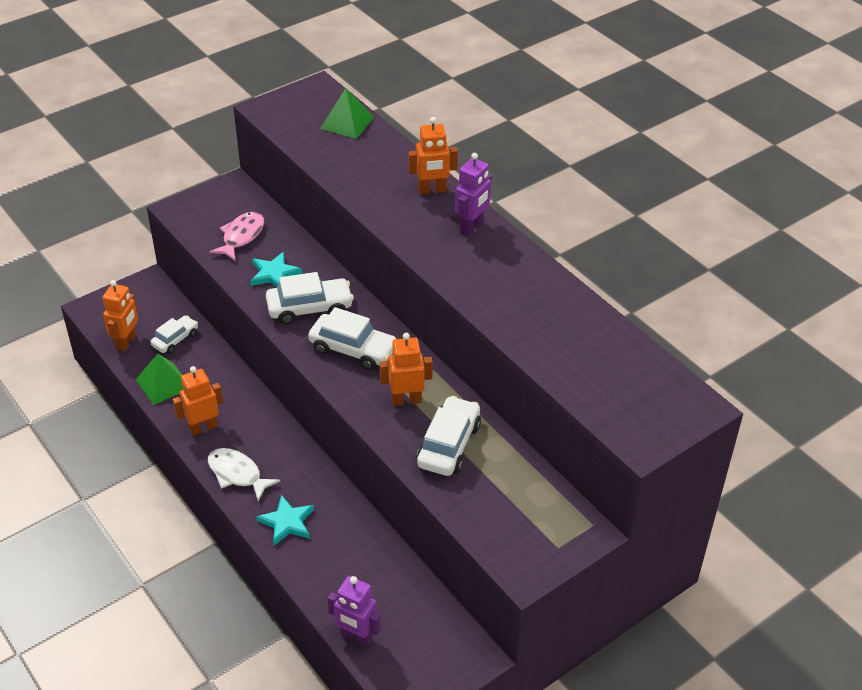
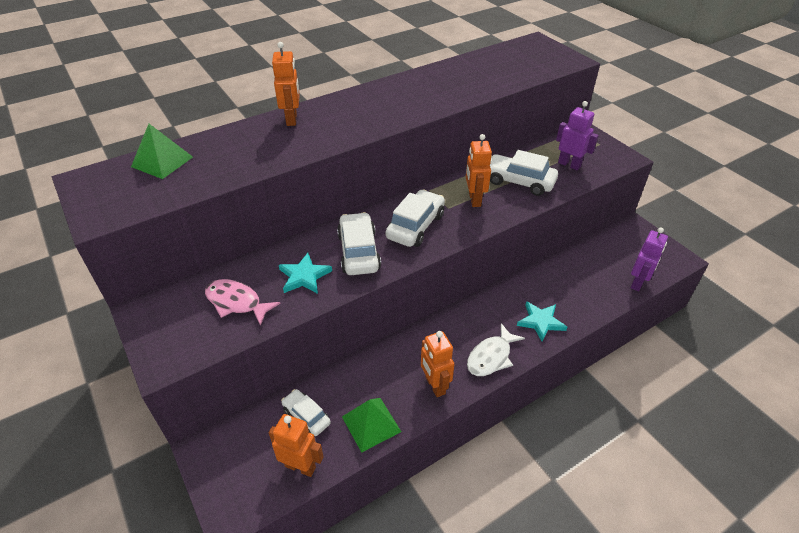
camera: 85 degrees left, 0 degrees up
(472, 226) = (346, 104): purple robot -> purple robot (569, 164)

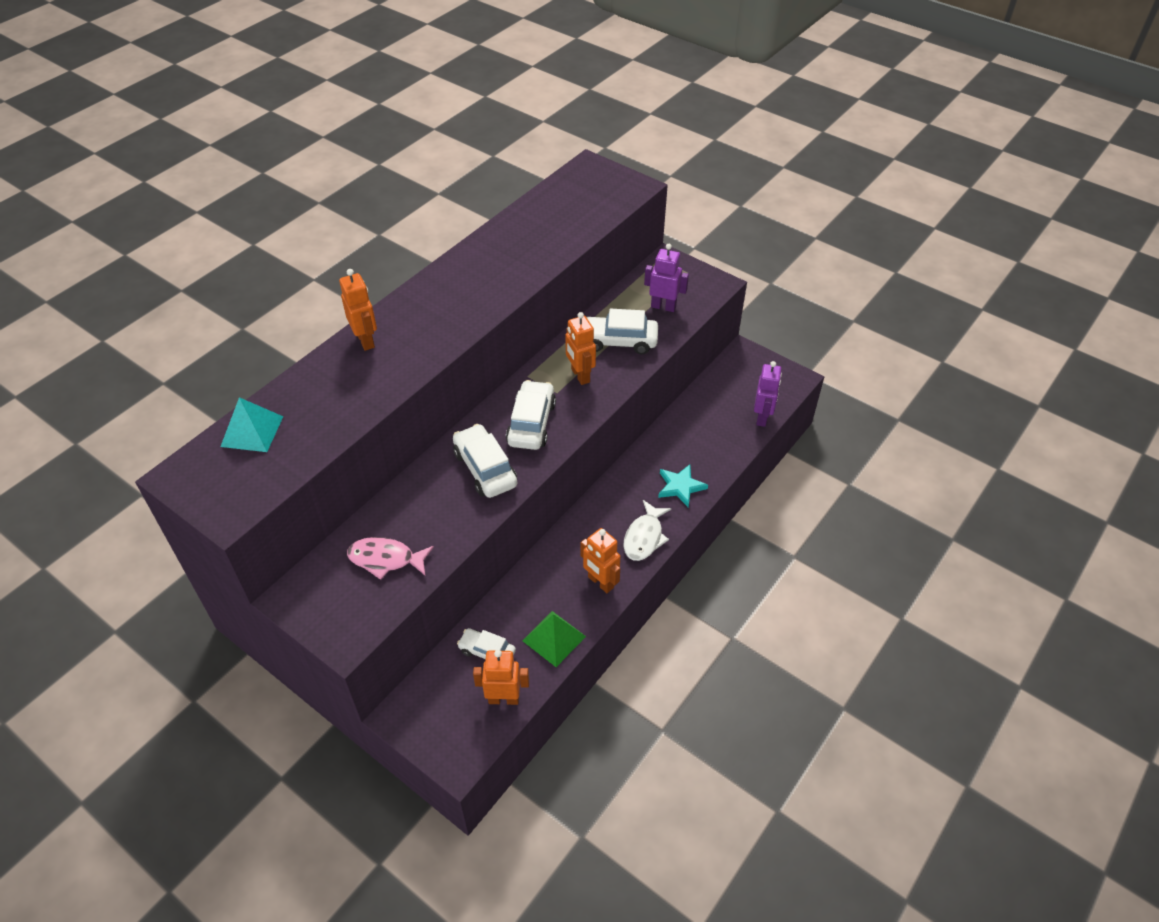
camera: 20 degrees left, 5 degrees up
(162, 161) = (252, 431): green pyramid -> turquoise pyramid
(304, 276) = (441, 511): turquoise star -> none

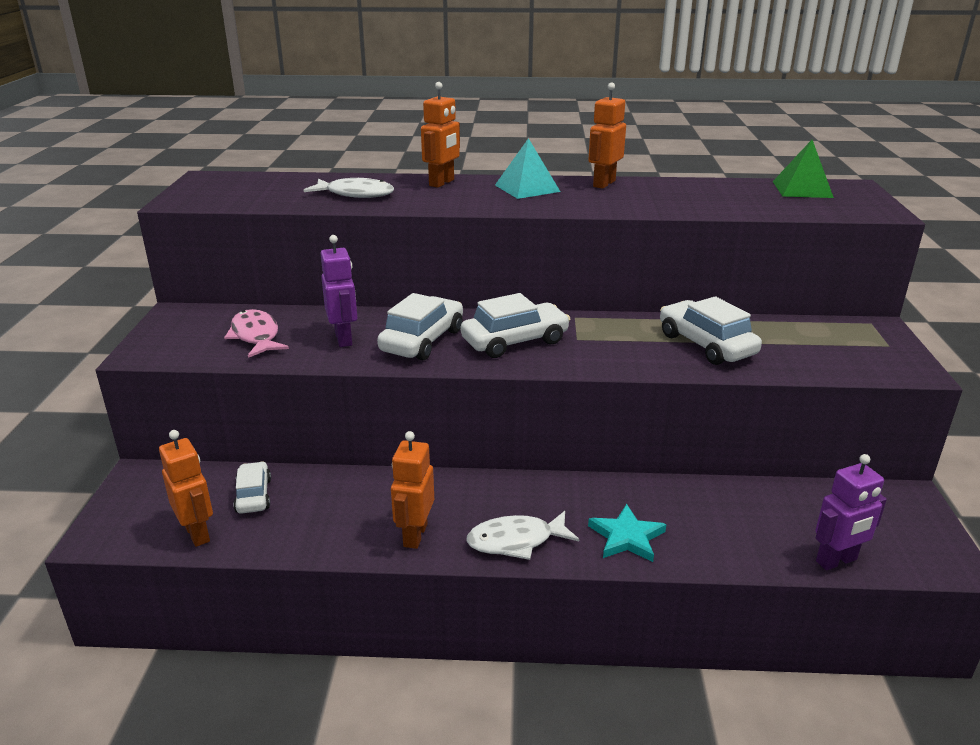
camera: 55 degrees right, 20 degrees down
(252, 431) = (281, 182): turquoise pyramid -> turquoise pyramid (527, 188)
(337, 399) = (355, 194): none -> white fish
(554, 638) = (306, 534): green pyramid -> green pyramid (802, 189)
(580, 375) = (620, 342): orange robot -> orange robot (603, 184)
(663, 306) = (807, 351): purple robot -> purple robot (344, 339)

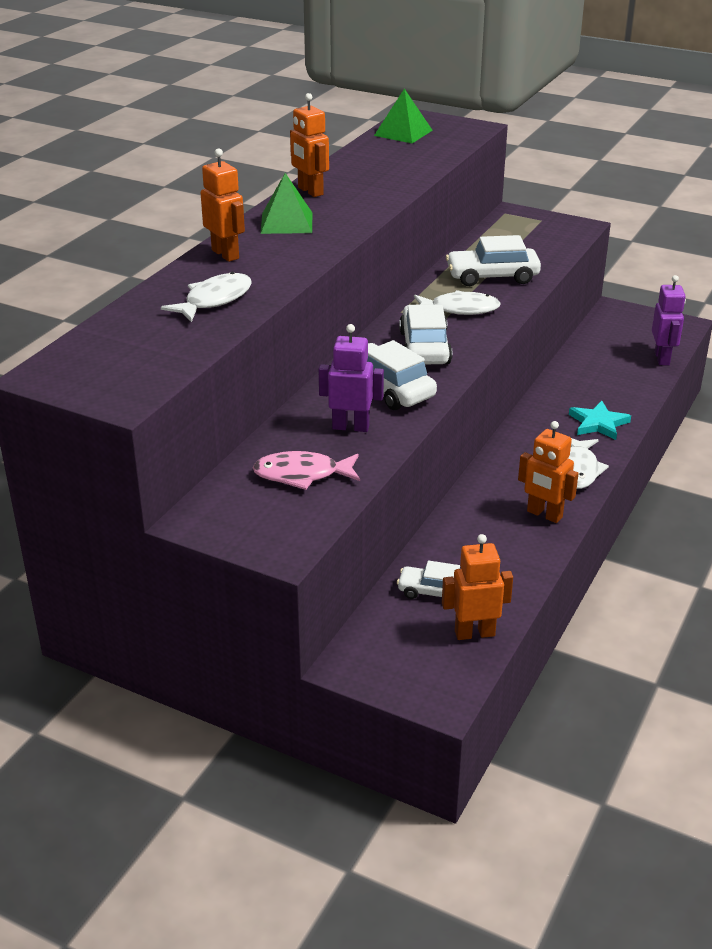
camera: 65 degrees left, 5 degrees up
(527, 188) = (286, 222): turquoise pyramid -> green pyramid
(612, 342) = (460, 309): none -> white fish

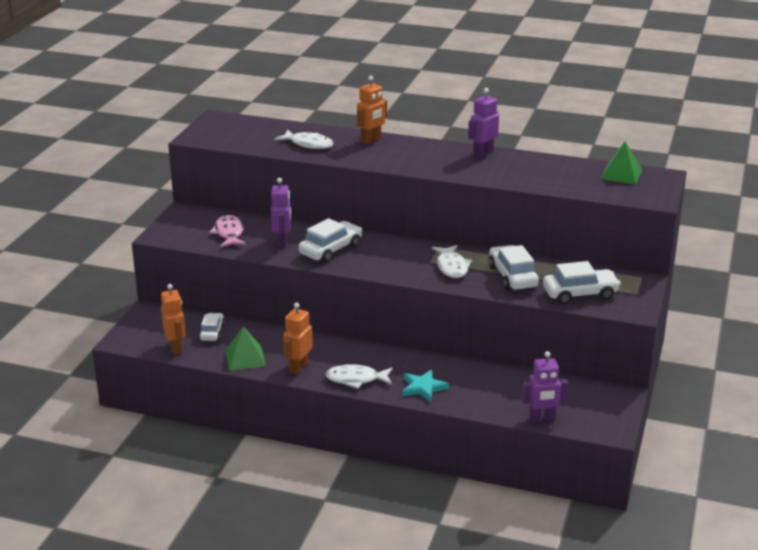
camera: 80 degrees right, 5 degrees down
(286, 222) = (426, 151): green pyramid -> green pyramid (245, 358)
(310, 191) = (482, 153): orange robot -> purple robot
(424, 348) = (389, 258): white car -> white car (580, 294)

